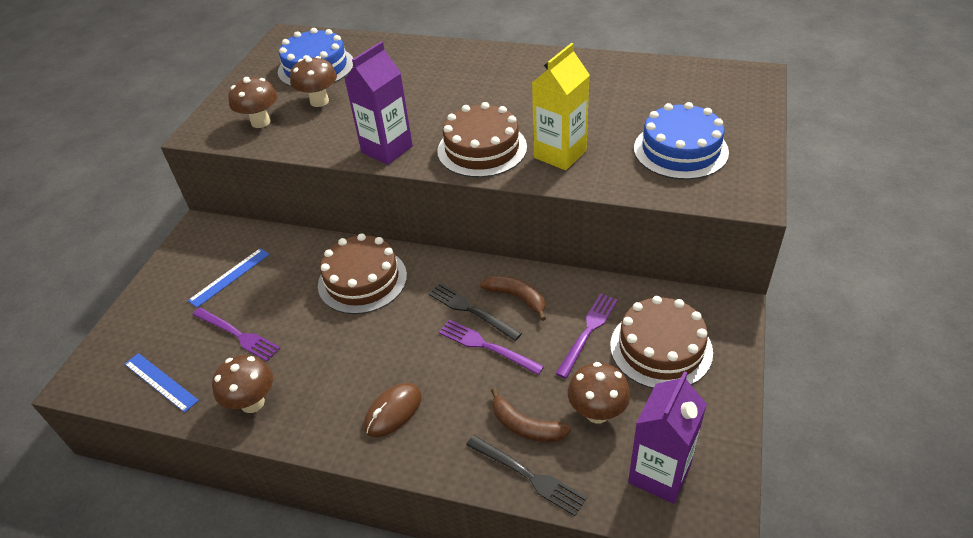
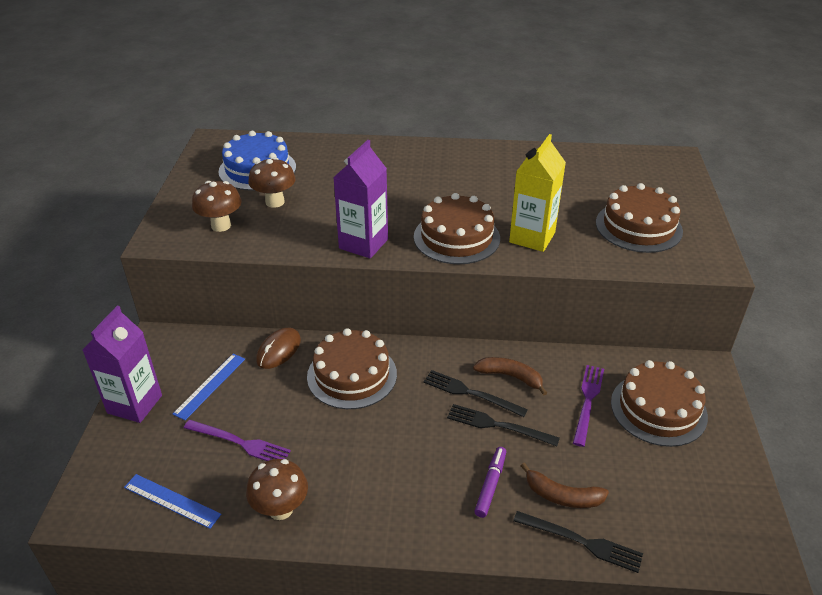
camera: 15 degrees left, 5 degrees down
(393, 411) = (429, 499): brown mouse -> brown mouse (279, 350)
(458, 405) = (491, 485): none -> purple marker
(487, 346) = (498, 425): purple fork -> black fork
(597, 412) = (623, 474): brown mushroom -> none
(659, 474) = (699, 523): purple carton -> purple carton (135, 404)
(680, 150) = (638, 227): blue cake -> brown cake

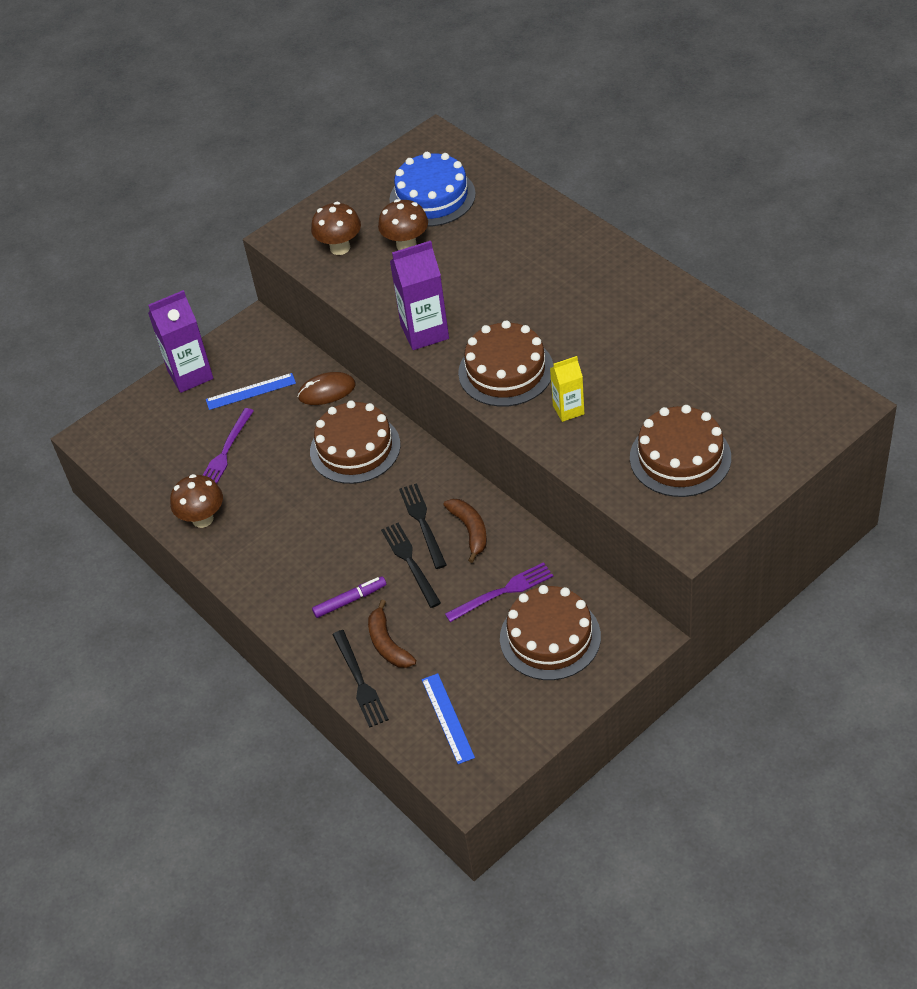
camera: 50 degrees right, 10 degrees up
(172, 500) = (147, 466): blue ruler -> blue ruler (447, 718)
(239, 443) = (225, 452): purple fork -> purple fork turned 45 degrees clockwise
(532, 237) = (568, 410): yellow carton -> yellow carton, size x0.60

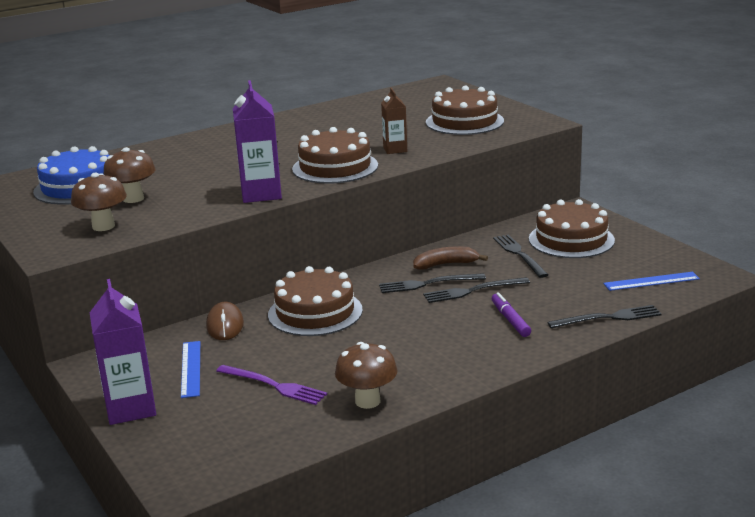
camera: 85 degrees left, 25 degrees down
(388, 644) = (566, 304): brown banana -> none
(502, 592) = (519, 254): purple fork -> black fork
(568, 410) = (395, 149): yellow carton -> brown carton

